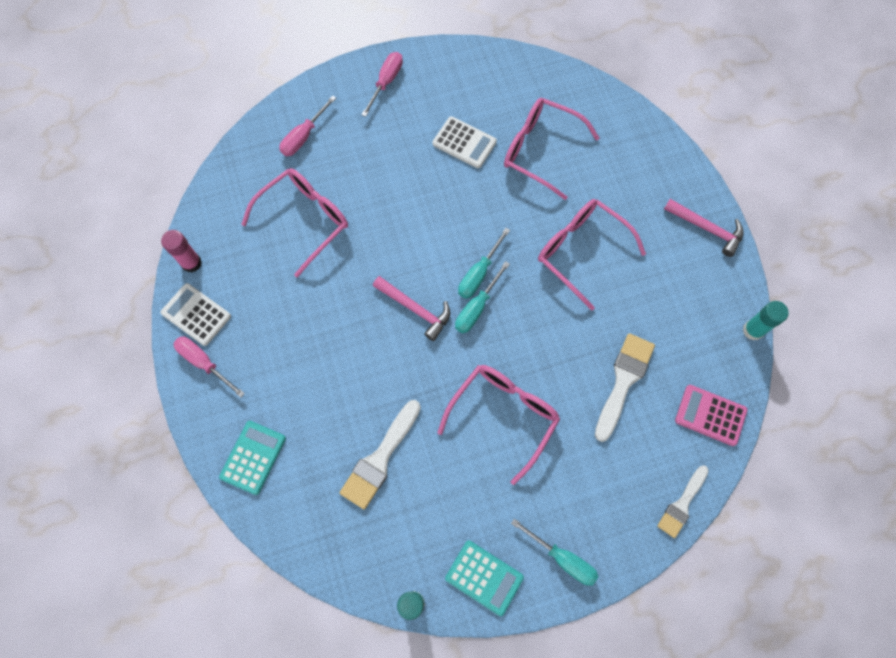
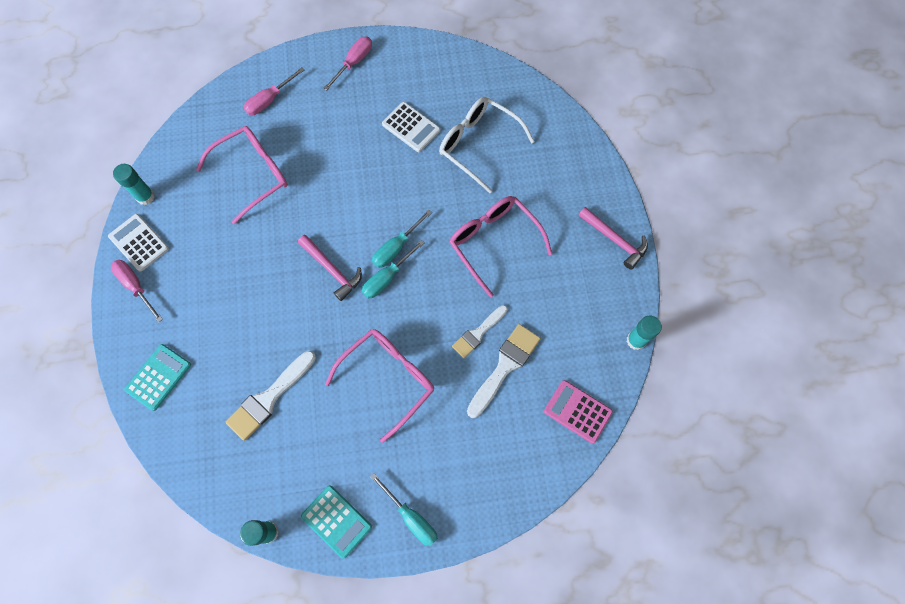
camera: 10 degrees right, 0 degrees up
(191, 263) = (145, 197): pink glue stick -> turquoise glue stick
(540, 150) = (478, 145): pink glasses -> white glasses
(682, 504) = (532, 488): white brush -> white brush (478, 333)

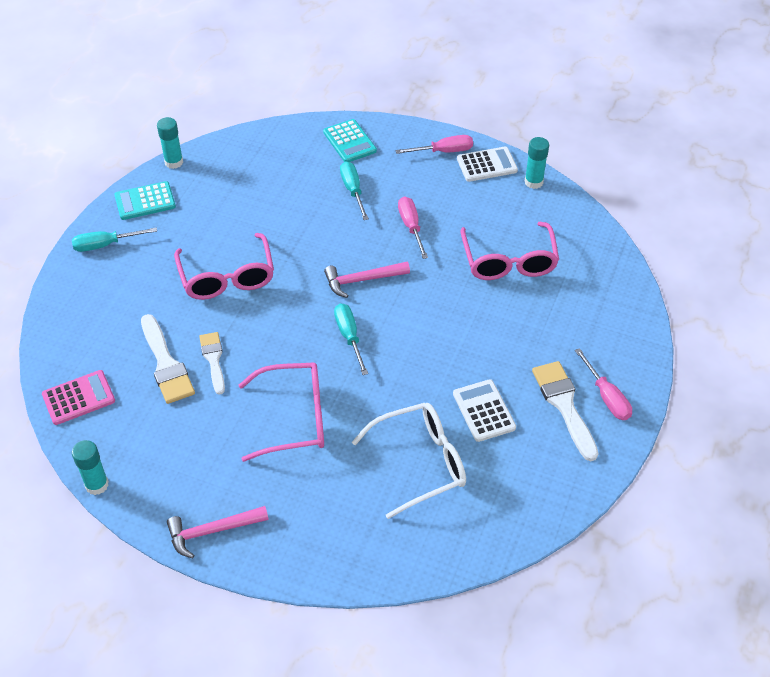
camera: 120 degrees right, 20 degrees down
(269, 100) = (595, 305): pink screwdriver -> pink screwdriver (411, 227)
(269, 398) = (276, 197): white brush -> white brush (564, 405)
(387, 278) = (323, 316): turquoise screwdriver -> turquoise screwdriver (353, 190)
(411, 127) = (484, 411): white calculator -> white calculator turned 90 degrees clockwise

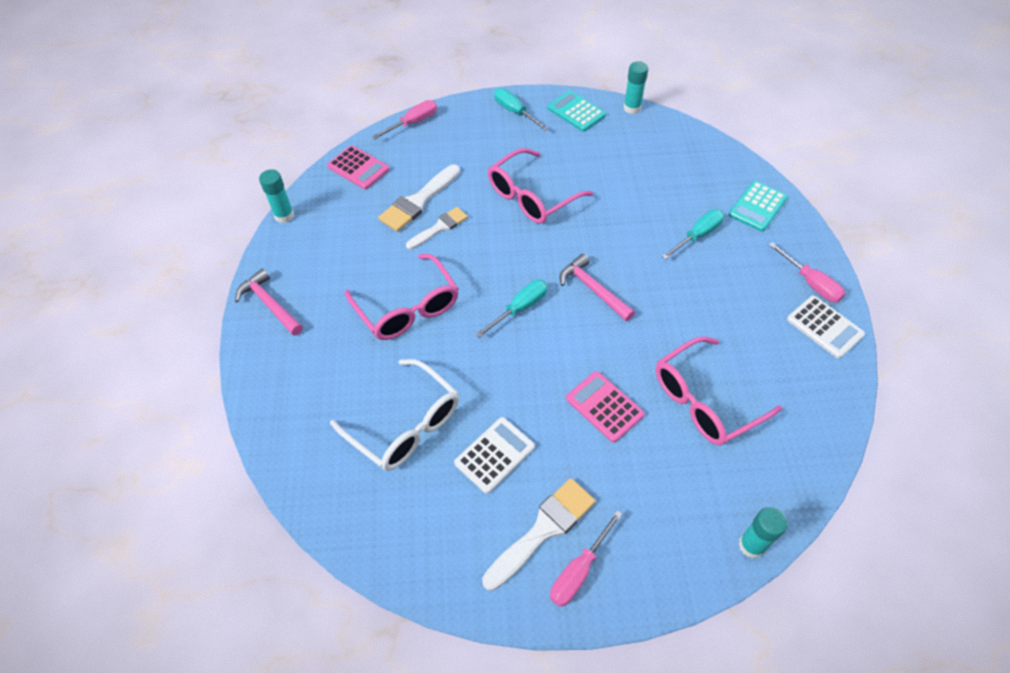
camera: 65 degrees right, 5 degrees up
(411, 227) = (687, 298): pink screwdriver -> pink screwdriver (413, 123)
(479, 322) = (604, 406): none -> pink calculator
(533, 182) = (837, 379): turquoise glue stick -> turquoise glue stick (751, 545)

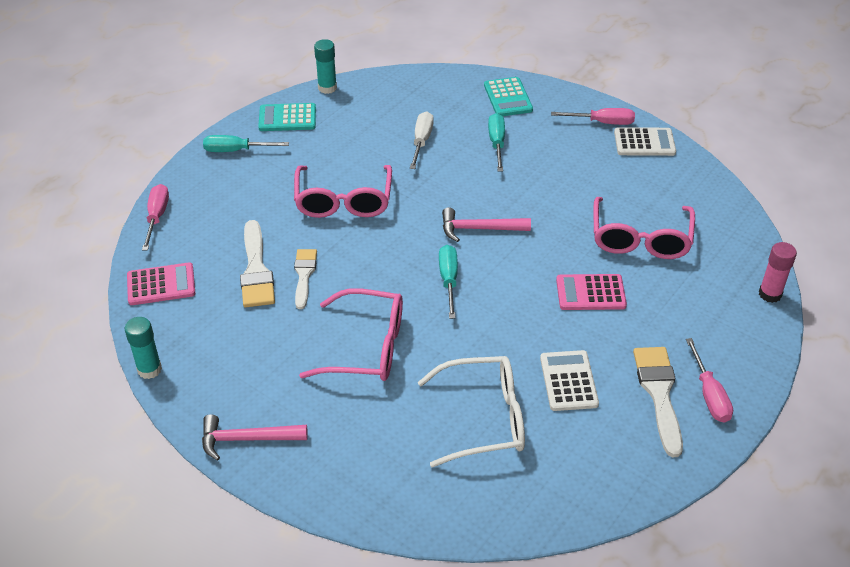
camera: 50 degrees left, 10 degrees down
(643, 193) = (421, 141): none -> white screwdriver
(751, 545) = (770, 294): turquoise glue stick -> pink glue stick

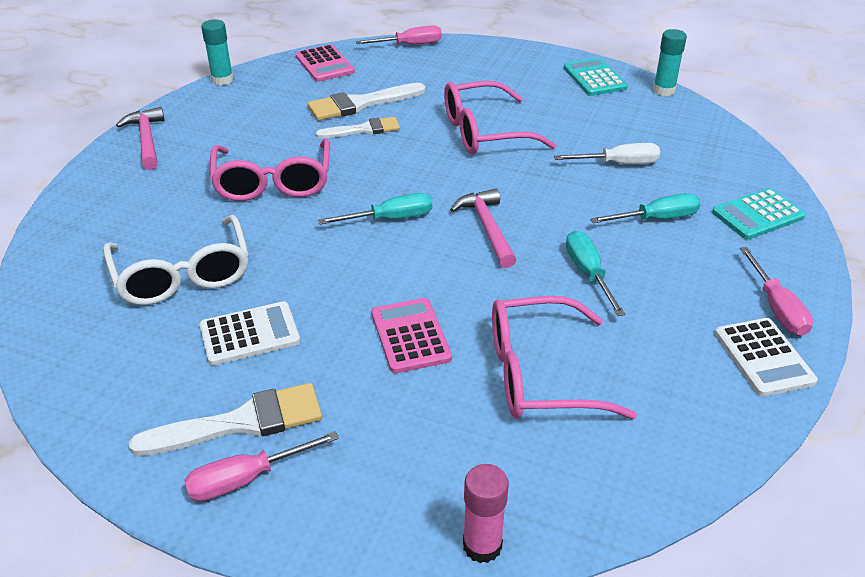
camera: 75 degrees right, 5 degrees down
(236, 150) = (524, 62): turquoise screwdriver -> turquoise screwdriver (588, 273)

